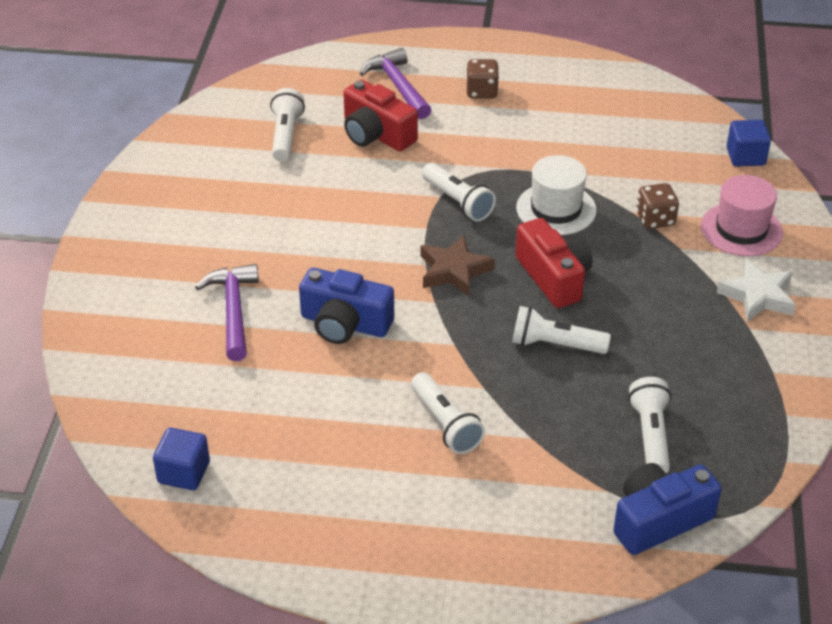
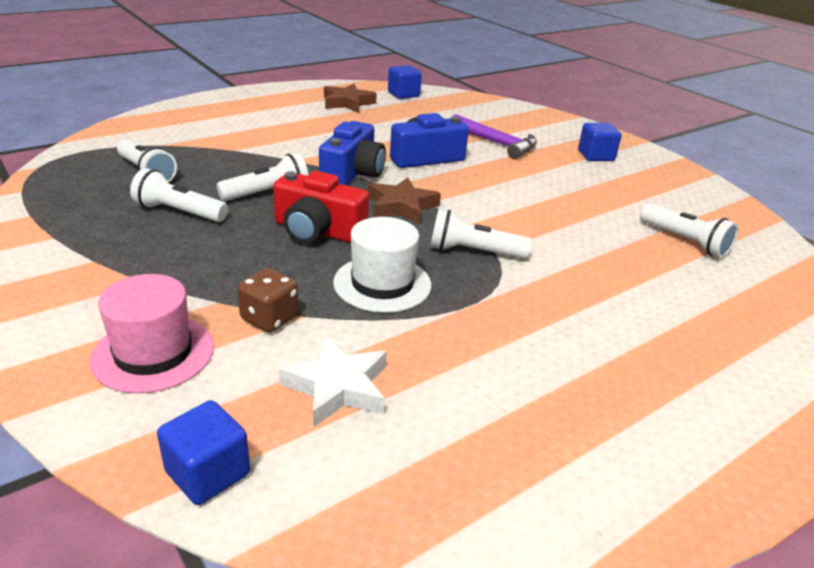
camera: 135 degrees right, 10 degrees down
(168, 243) = (595, 156): none -> blue cube
(289, 486) = (347, 103): none -> brown star
(376, 134) = (633, 275): red camera -> none
(397, 86) = (716, 335): purple hammer -> none
(446, 424) = (296, 140): white flashlight -> white flashlight (179, 212)
(482, 92) = (641, 378): brown dice -> none
(659, 520) = (113, 143): blue camera -> blue camera (352, 173)
(758, 296) = (96, 290): white star -> white star (337, 387)

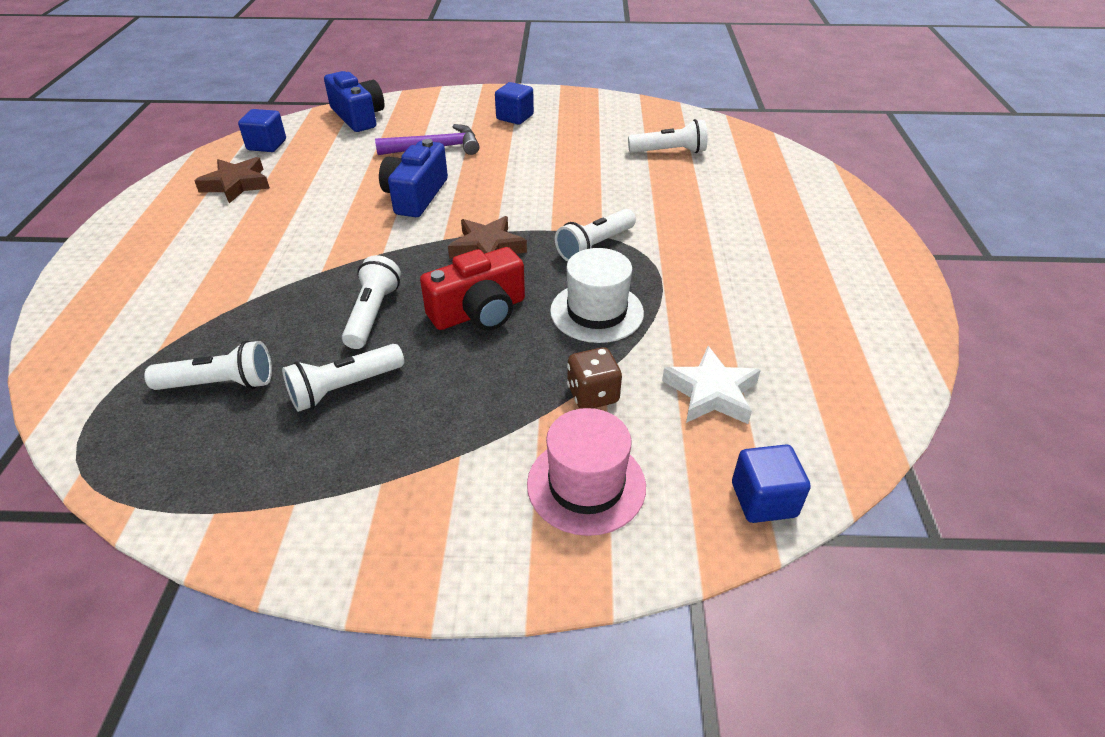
camera: 50 degrees left, 10 degrees up
(352, 173) = (395, 247): blue camera -> blue camera (358, 117)

